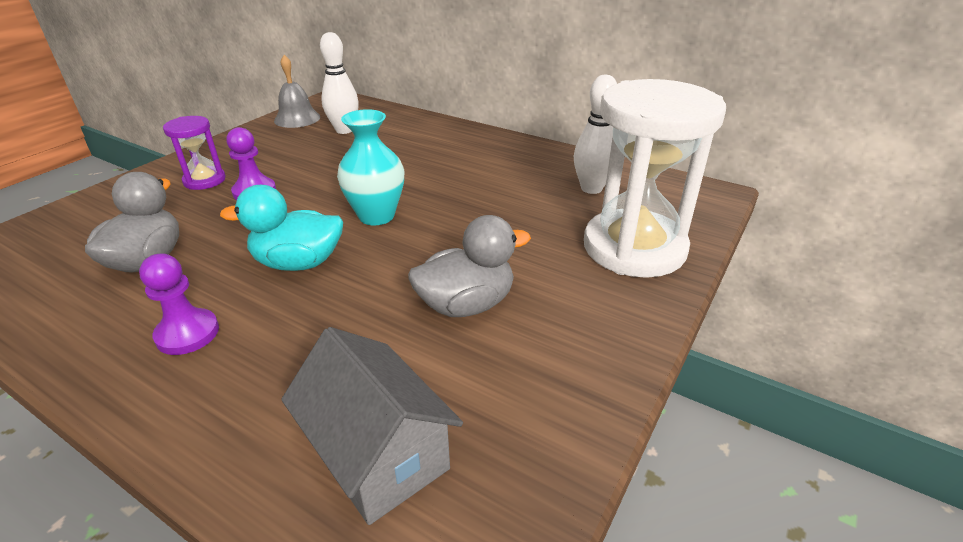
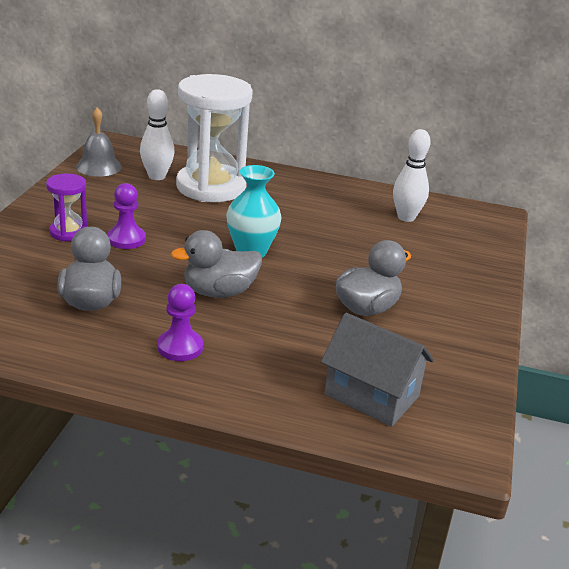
camera: 20 degrees left, 5 degrees down
(298, 263) = (219, 292): turquoise duck -> grey duck
(634, 248) = (460, 260): white hourglass -> white hourglass (211, 187)

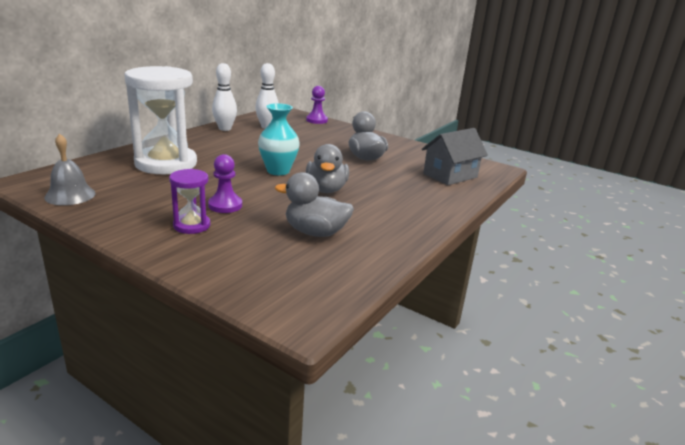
camera: 70 degrees left, 5 degrees down
(157, 176) = (123, 177): white bowling pin -> white bowling pin (225, 129)
(180, 347) = (389, 212): purple pawn -> purple pawn (317, 120)

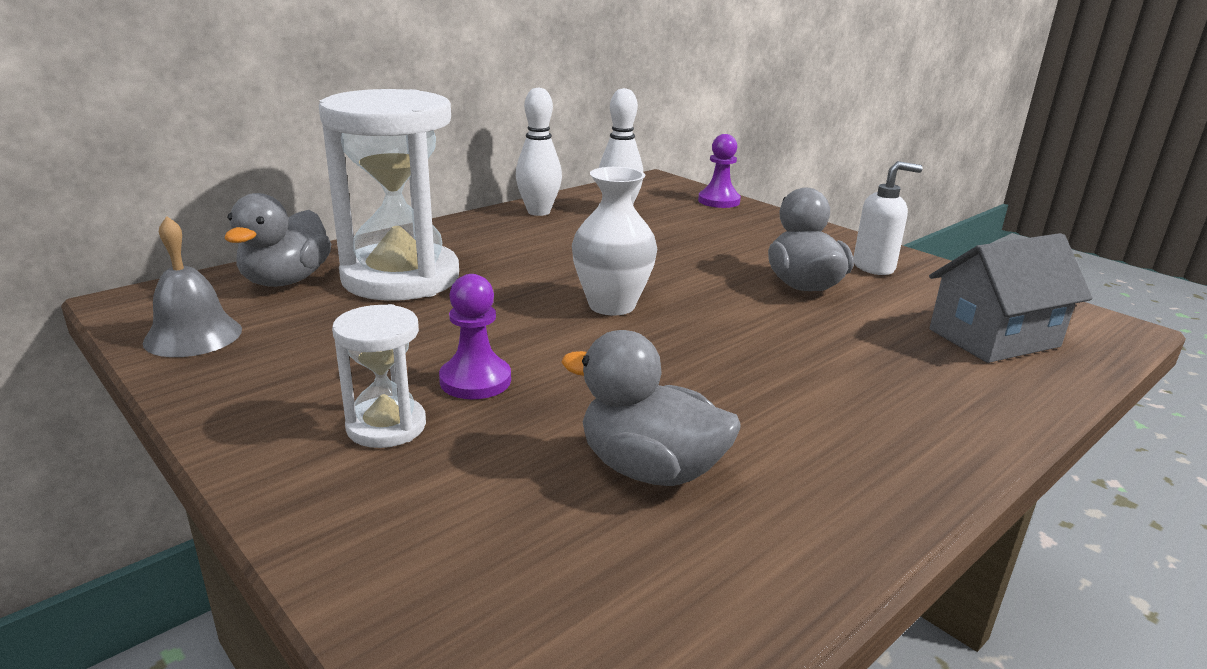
camera: 15 degrees right, 0 degrees up
(192, 225) = (386, 426): purple hourglass -> white hourglass
(278, 171) = (612, 305): turquoise vase -> white vase
(326, 189) = (702, 356): grey duck -> grey duck (286, 280)
(396, 148) = (874, 267): none -> white soap dispenser

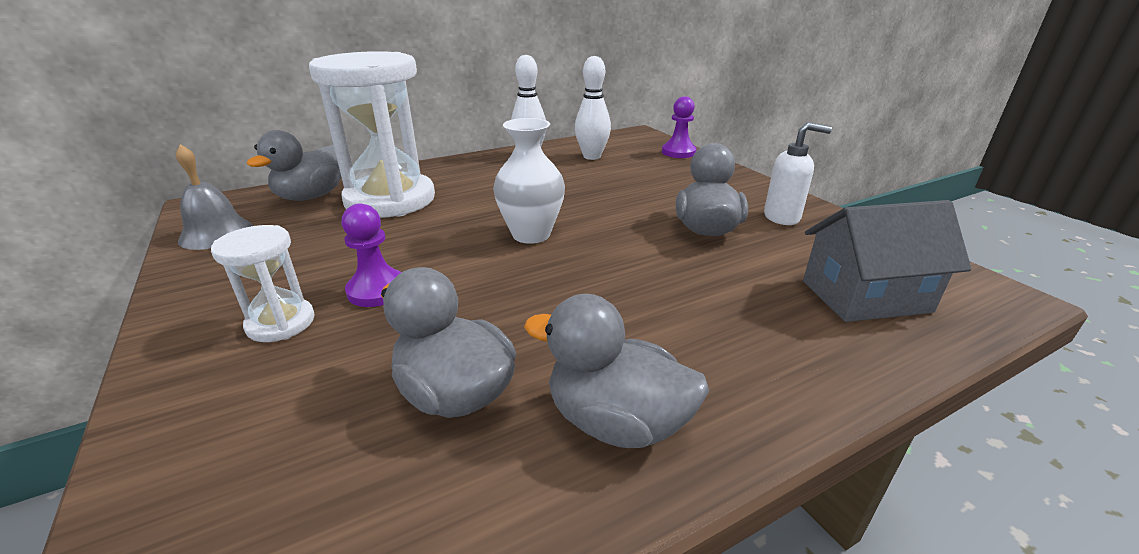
camera: 15 degrees right, 5 degrees up
(828, 472) = (616, 421): none -> grey duck

